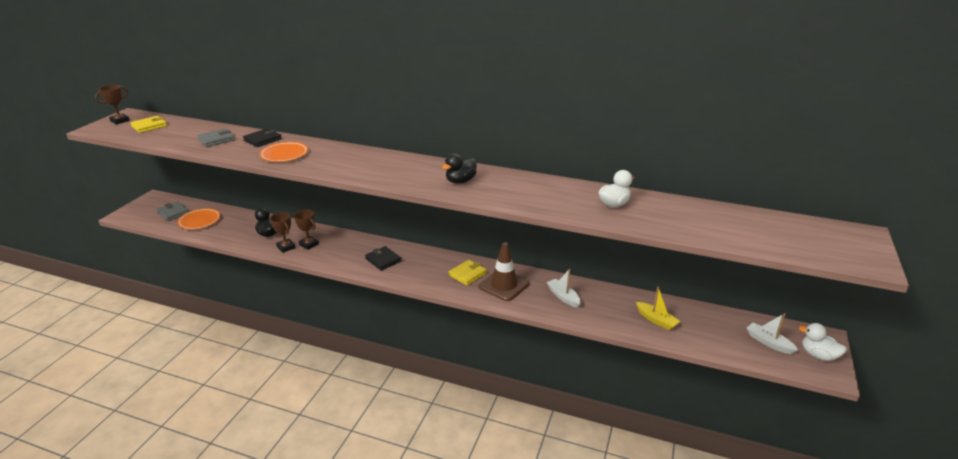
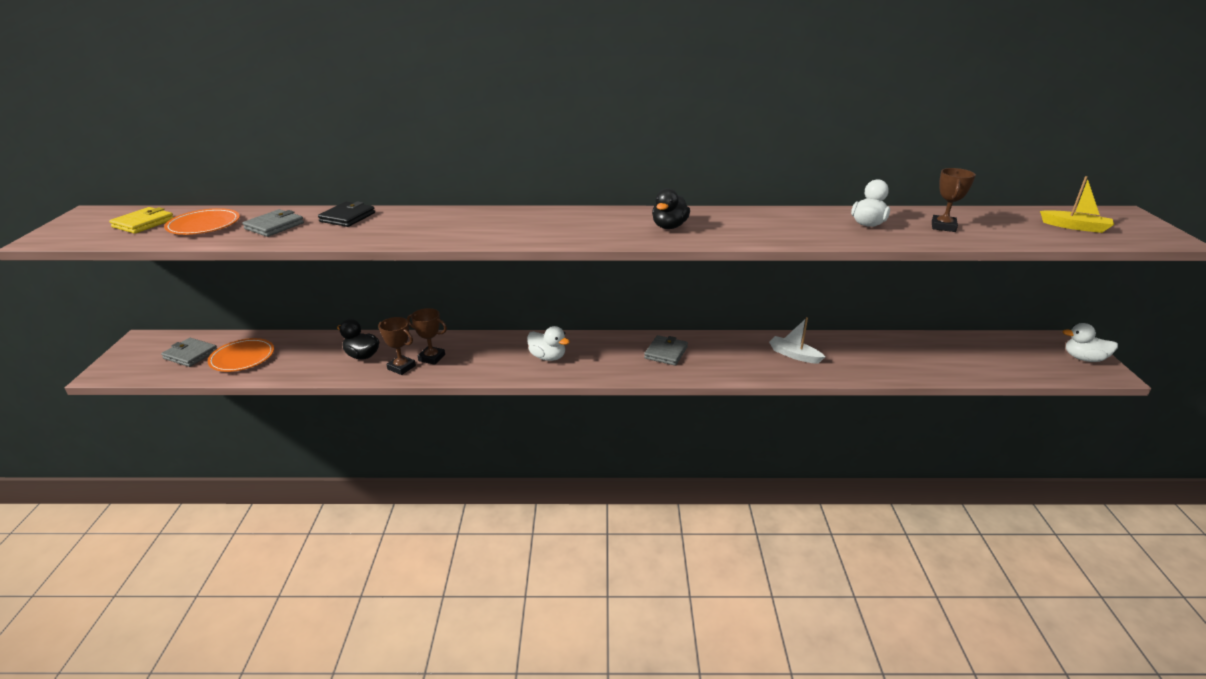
camera: 20 degrees left, 0 degrees up
(120, 121) = (83, 223): brown trophy -> brown trophy (943, 226)
(284, 154) = (399, 230): orange plate -> orange plate (204, 225)
(383, 260) = (547, 357): black wallet -> white duck
(467, 274) = (666, 353): yellow wallet -> grey wallet
(504, 285) = (718, 356): brown traffic cone -> none
(656, 320) = (909, 358): yellow boat -> yellow boat (1075, 227)
(769, 342) = (1031, 356): white boat -> none

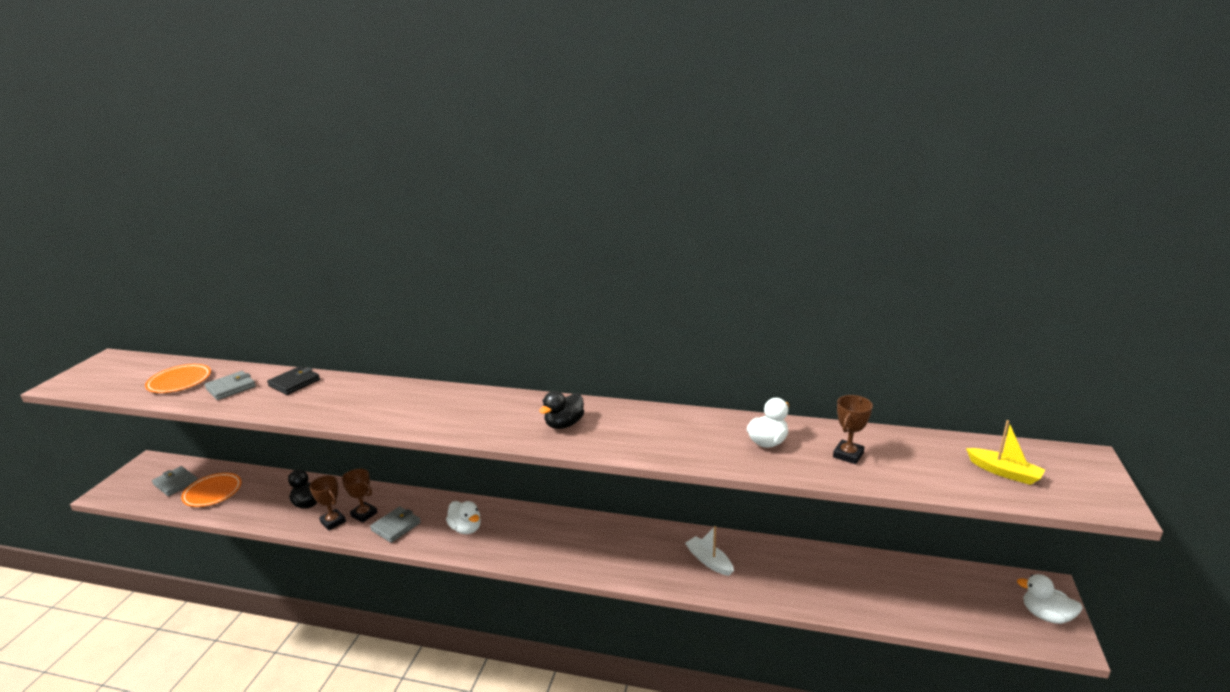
camera: 15 degrees right, 5 degrees down
(143, 223) = (138, 374): yellow wallet -> none
(666, 353) = (580, 539): grey wallet -> grey wallet (396, 526)

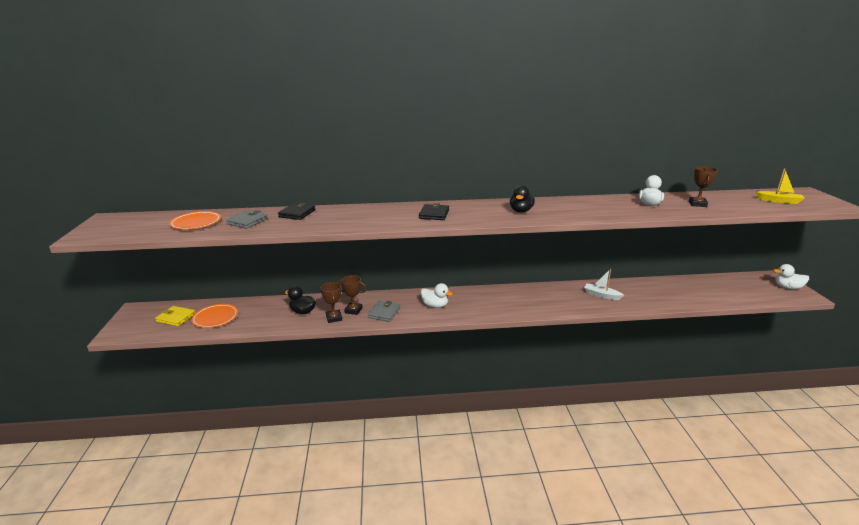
camera: 20 degrees left, 0 degrees up
(175, 483) = (176, 318): grey wallet -> yellow wallet
(333, 522) = (334, 318): brown trophy -> brown trophy turned 45 degrees clockwise
(446, 411) = (434, 214): none -> black wallet

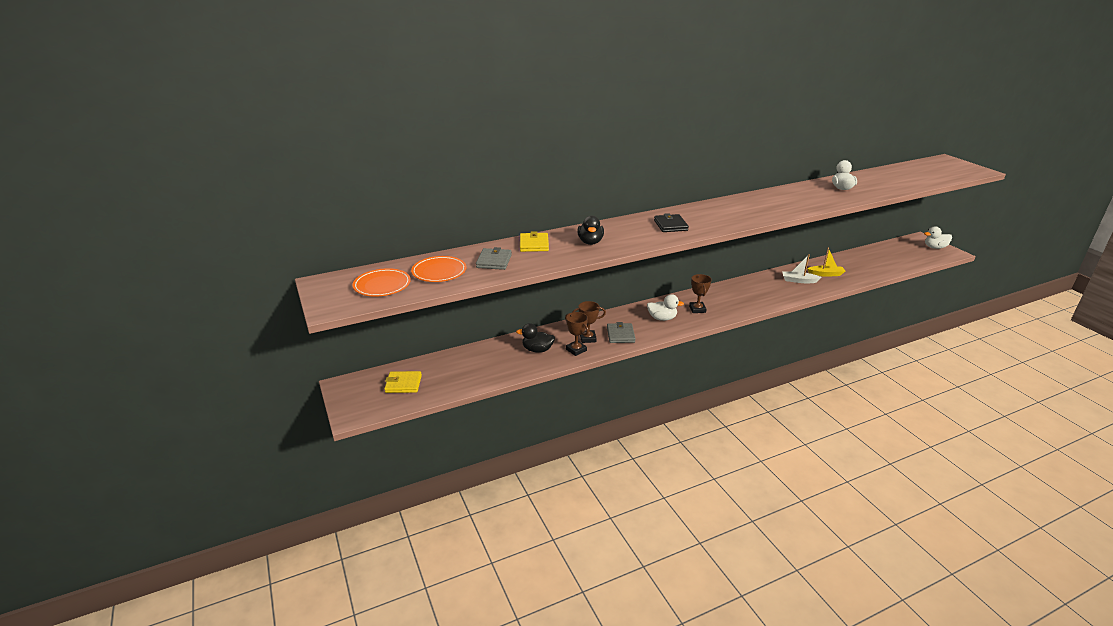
camera: 20 degrees left, 5 degrees up
(215, 318) = (449, 375): orange plate -> orange plate (382, 285)
(297, 213) = (534, 244): black wallet -> yellow wallet
(521, 211) = (744, 210): black duck -> black duck (590, 242)
(697, 204) = (878, 183): brown trophy -> brown trophy (697, 309)
(779, 201) = (935, 171): yellow boat -> yellow boat (825, 274)

